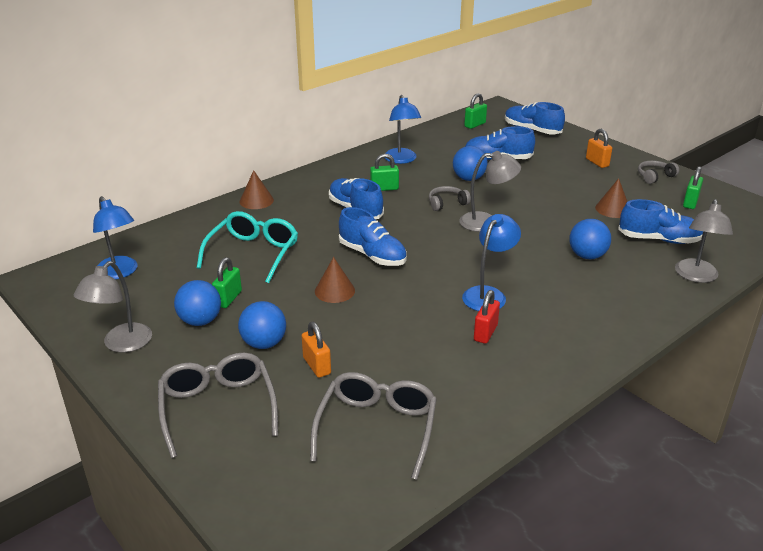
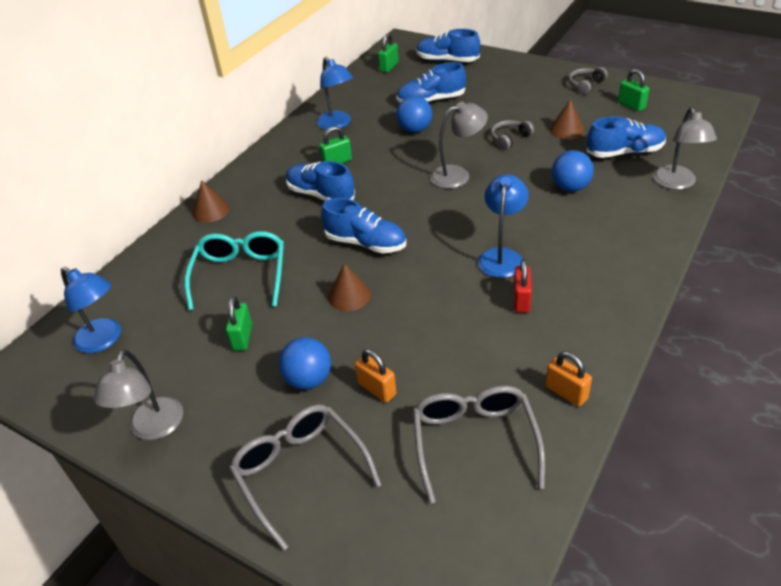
camera: 15 degrees left, 10 degrees up
(200, 321) = (226, 373): blue ball -> none
(447, 203) = (408, 163): grey headphones -> grey headphones (509, 139)
(597, 162) = (526, 82): orange padlock -> orange padlock (566, 392)
(690, 202) = (631, 105): green padlock -> green padlock turned 45 degrees counterclockwise

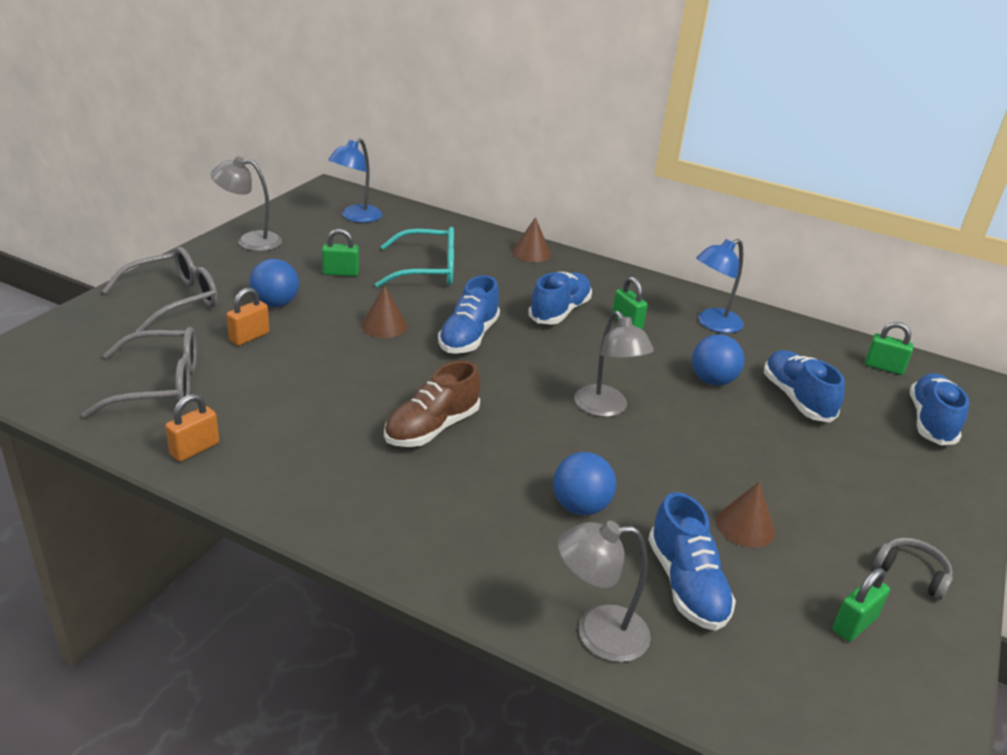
camera: 80 degrees right, 10 degrees down
(501, 256) = (432, 428): blue lamp -> brown shoe
(509, 139) = (705, 462): grey headphones -> none
(521, 300) = (348, 434): red padlock -> none

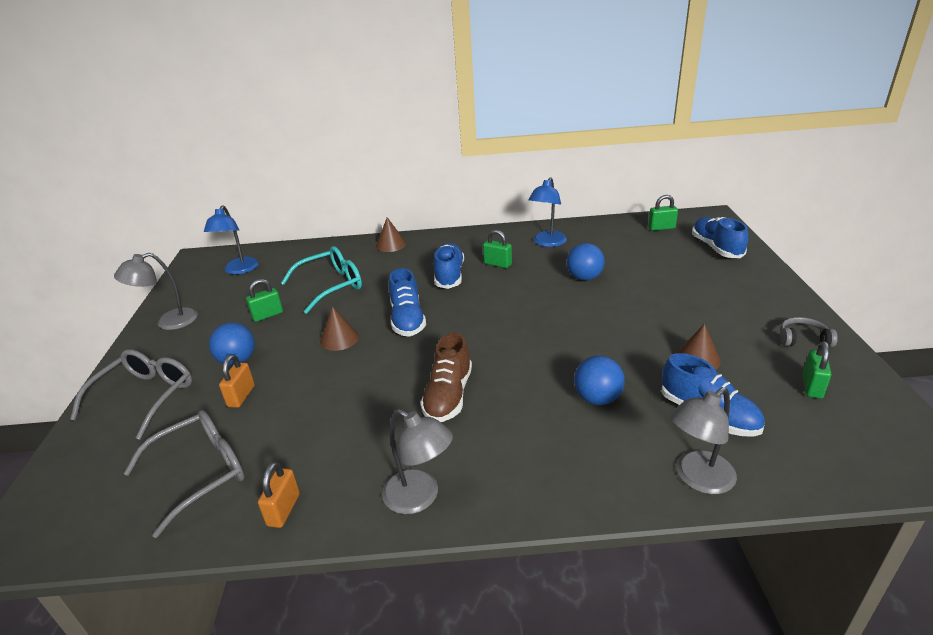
camera: 25 degrees left, 0 degrees up
(606, 408) = (543, 325): grey lamp -> grey lamp (420, 497)
(796, 399) = (639, 267): blue shoe -> none

